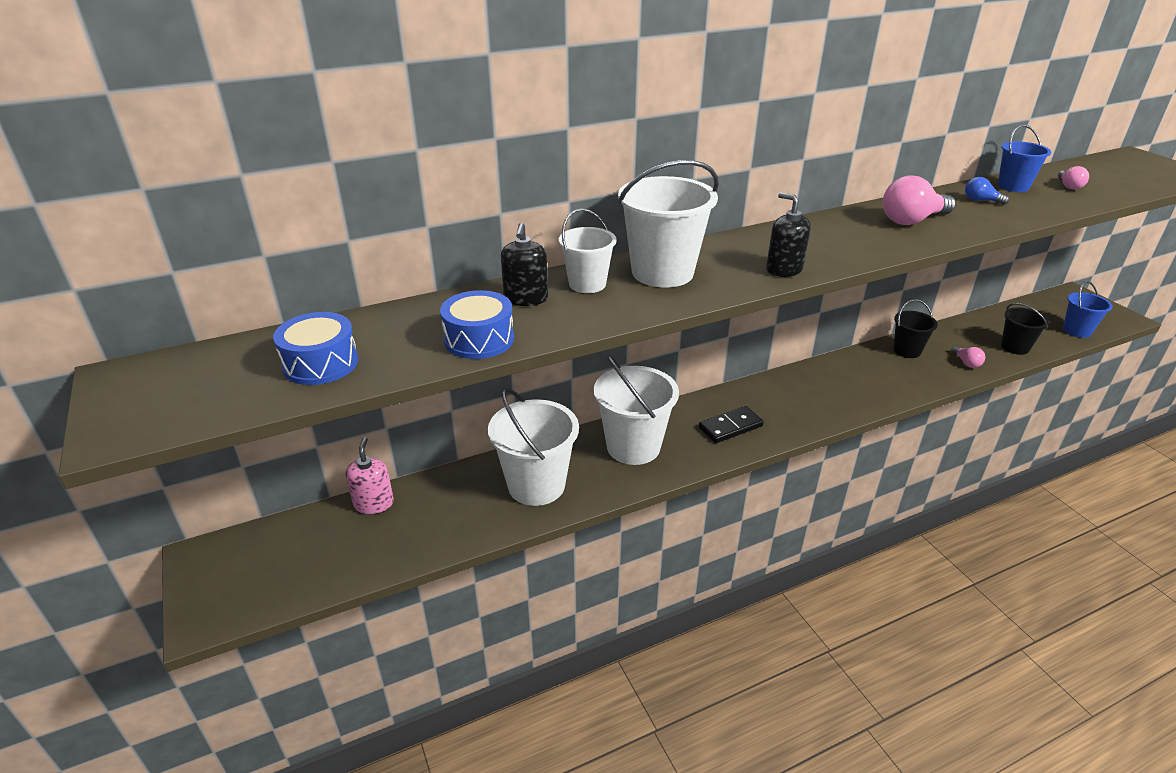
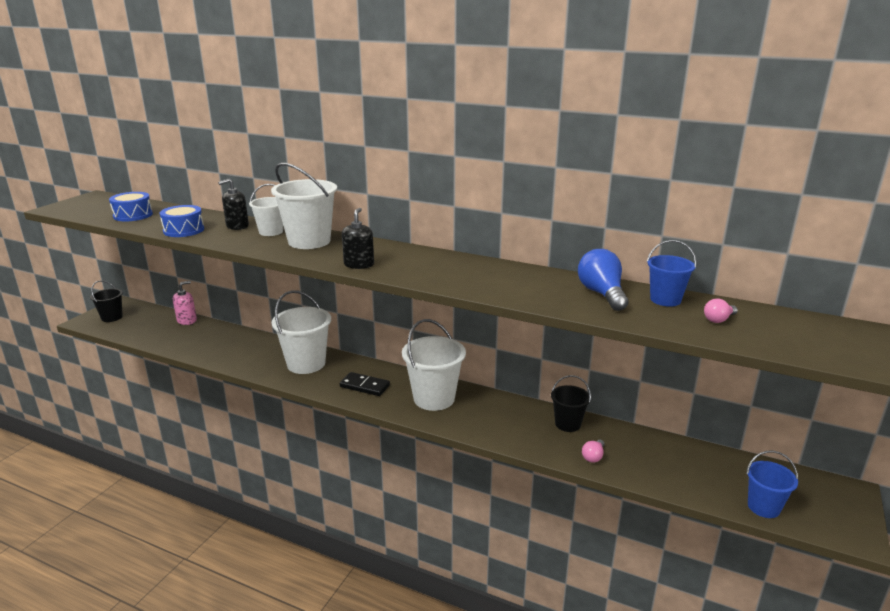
camera: 50 degrees right, 10 degrees down
(536, 485) = (241, 351): white bucket -> white bucket (434, 398)
(912, 220) = (509, 280): pink light bulb -> none
(980, 201) = (601, 294): blue light bulb -> blue light bulb, size x1.93
(1015, 347) = (664, 476): black bucket -> black bucket (112, 317)

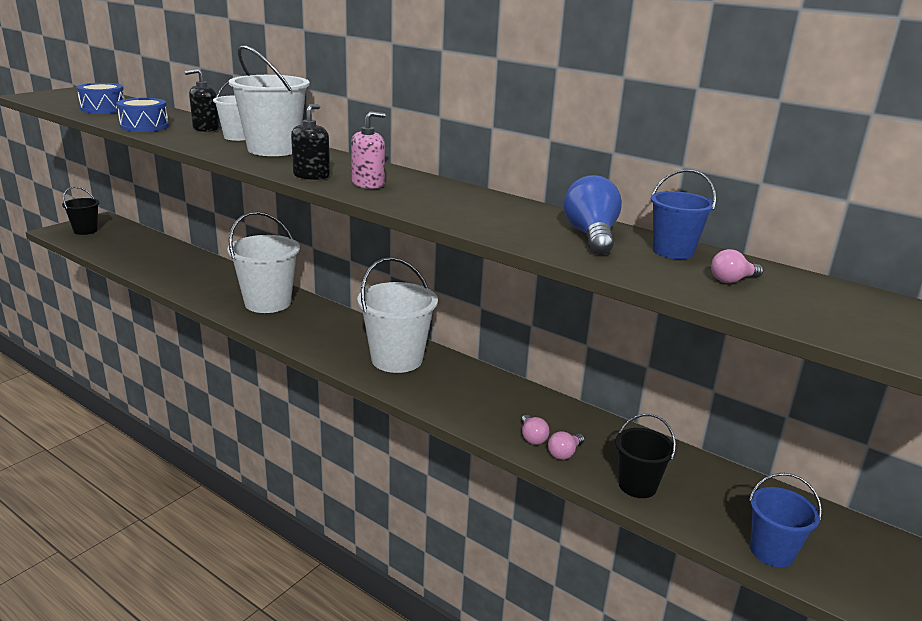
camera: 10 degrees right, 0 degrees up
(187, 320) = (162, 243): pink soap dispenser -> pink soap dispenser (368, 184)
(365, 386) = (322, 335): black domino -> none
(565, 448) = (532, 437): none -> pink light bulb
(567, 424) = (549, 411): black bucket -> black bucket (637, 485)

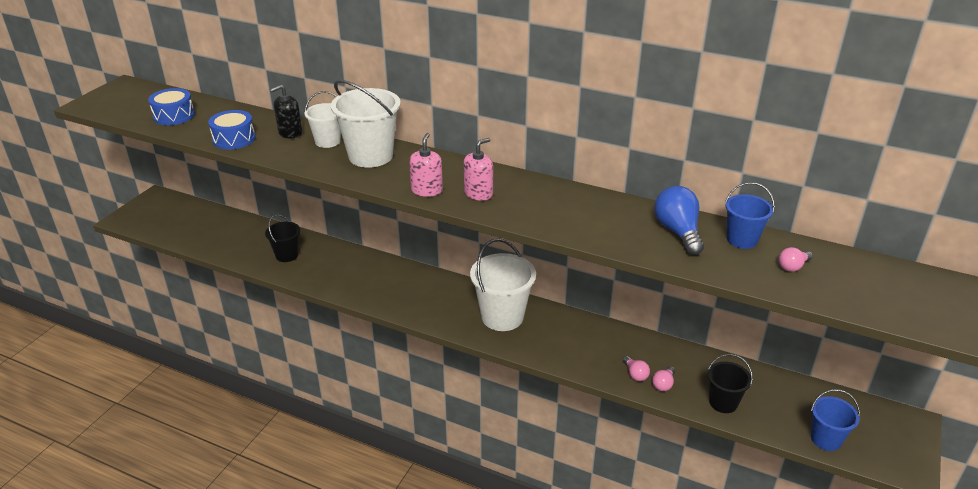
camera: 10 degrees left, 10 degrees up
(85, 231) = (150, 214): black bucket -> black bucket (287, 255)
(268, 303) = (366, 274): white bucket -> none
(311, 176) = (427, 190): black soap dispenser -> pink soap dispenser

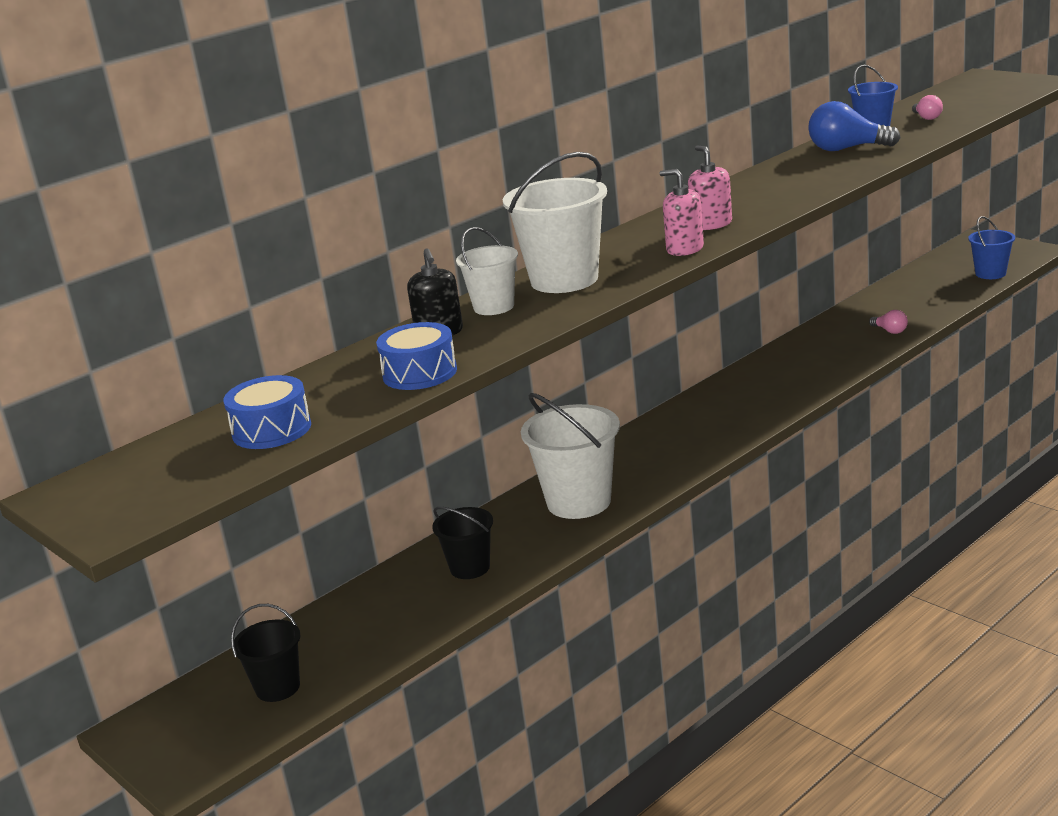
camera: 65 degrees left, 10 degrees down
(502, 317) = (728, 406): white bucket -> white bucket (579, 502)
(635, 374) = (868, 342): pink light bulb -> none
(723, 402) = (927, 307): black bucket -> black bucket (278, 687)

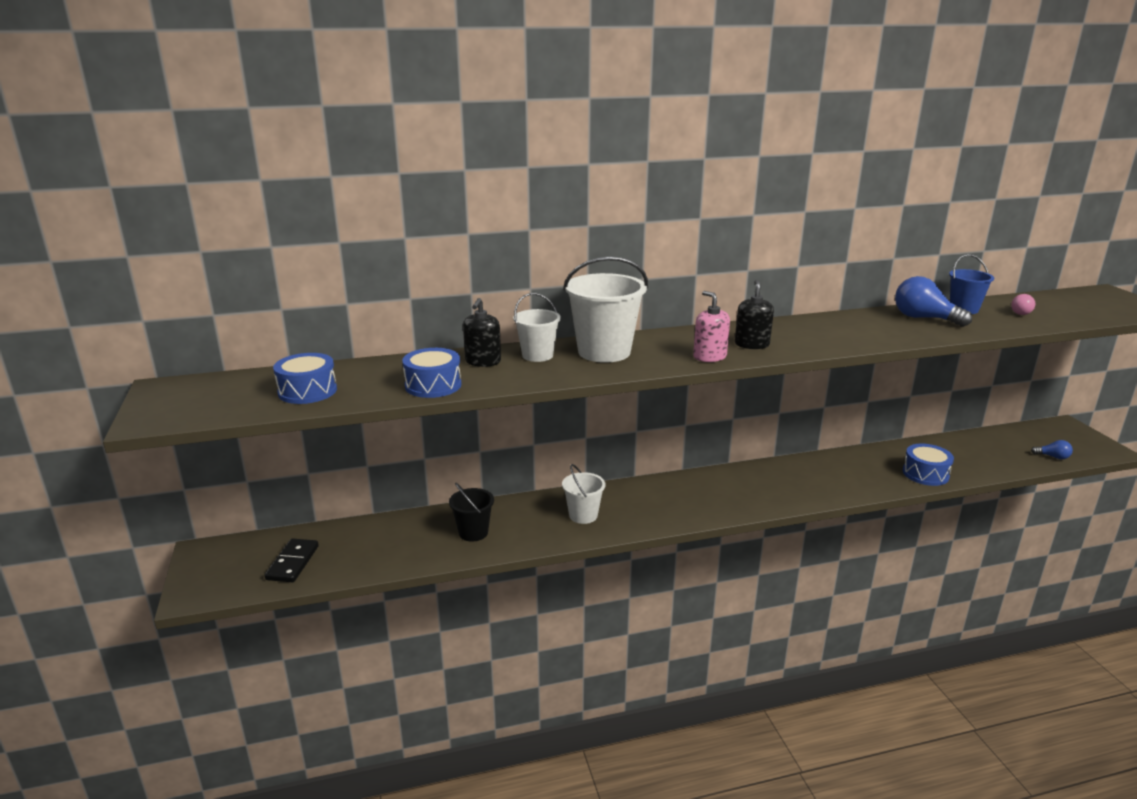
camera: 25 degrees right, 0 degrees up
(278, 687) = (292, 563): black bucket -> black domino
(579, 502) = (583, 515): white bucket -> white bucket, size x0.58
(711, 224) = (752, 344): pink soap dispenser -> black soap dispenser
(890, 331) = (925, 474): pink light bulb -> blue drum
(990, 273) = (1053, 457): blue bucket -> blue light bulb

